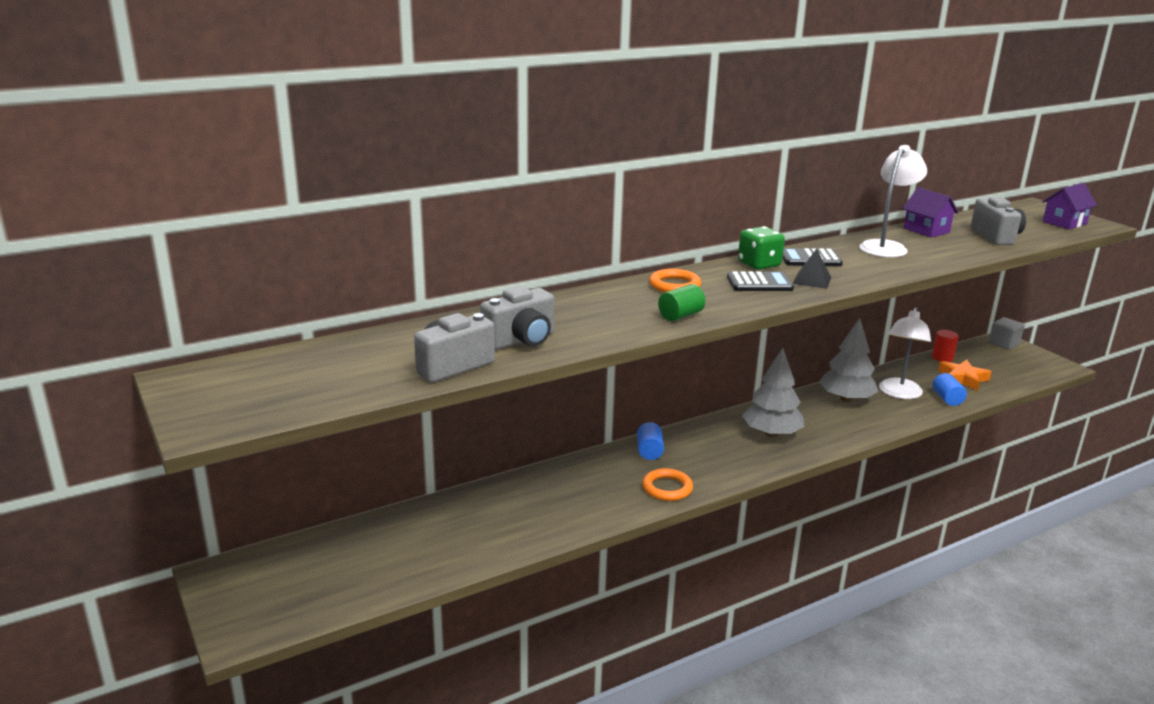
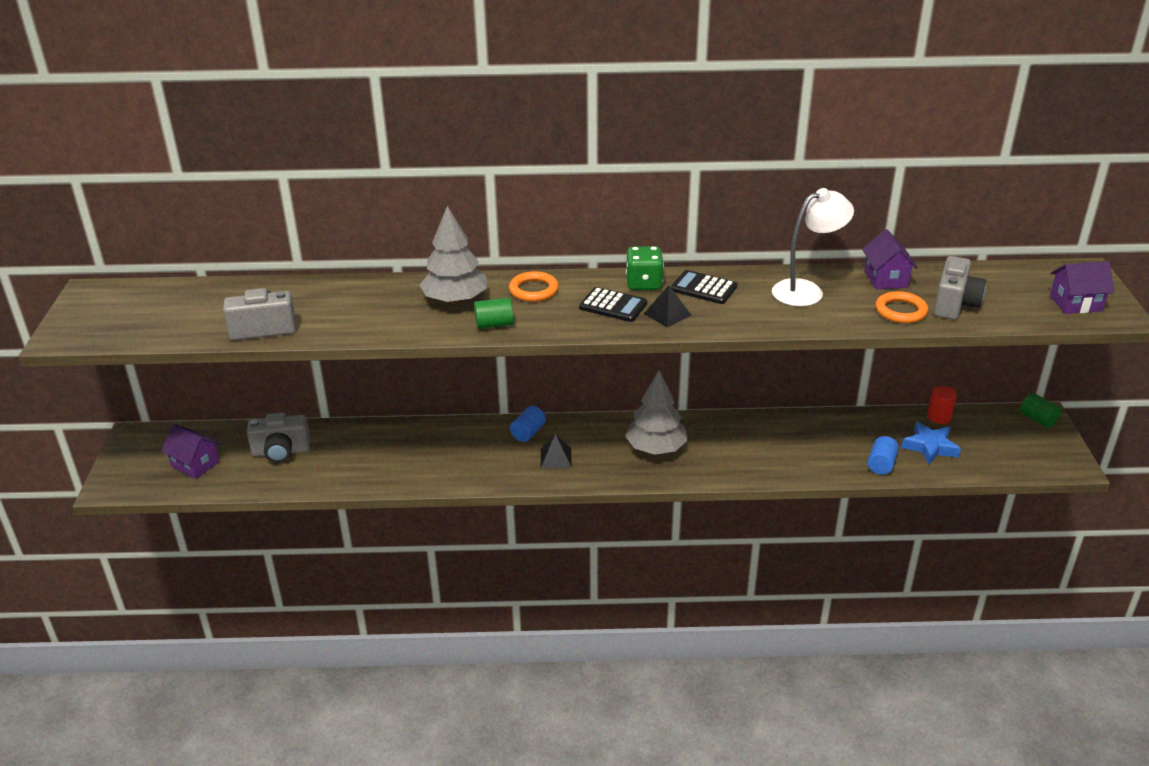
camera: 30 degrees right, 10 degrees up
(327, 579) = (195, 464): none -> purple house
(521, 340) = (340, 317): grey camera -> grey camera (281, 452)
(667, 488) = (505, 471): orange ring -> orange ring (900, 311)
(698, 464) = (555, 458): none -> black pyramid
(846, 399) = (772, 434): grey tree -> grey tree (455, 300)
(899, 393) = (836, 444): white lamp -> none
(962, 378) = (930, 447): orange star -> blue star
(1004, 344) = (1037, 419): grey cube -> green cylinder

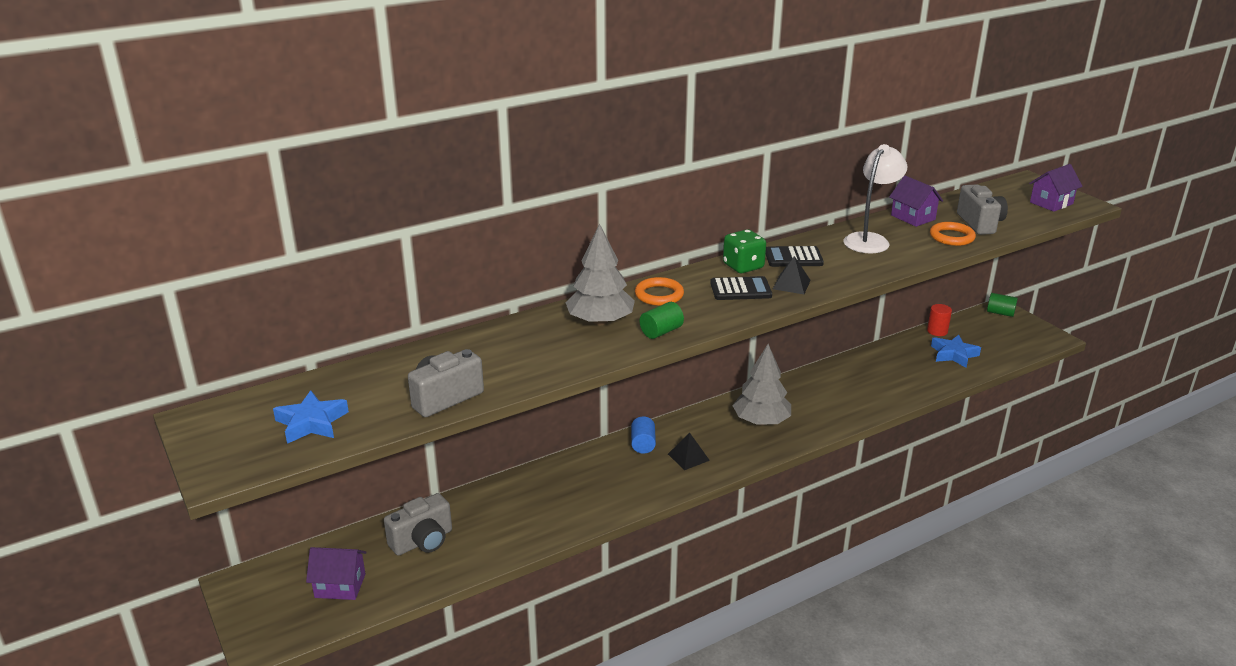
camera: 30 degrees left, 5 degrees down
(155, 319) = (311, 423): none -> blue star
(881, 464) = (935, 378): blue cylinder -> none

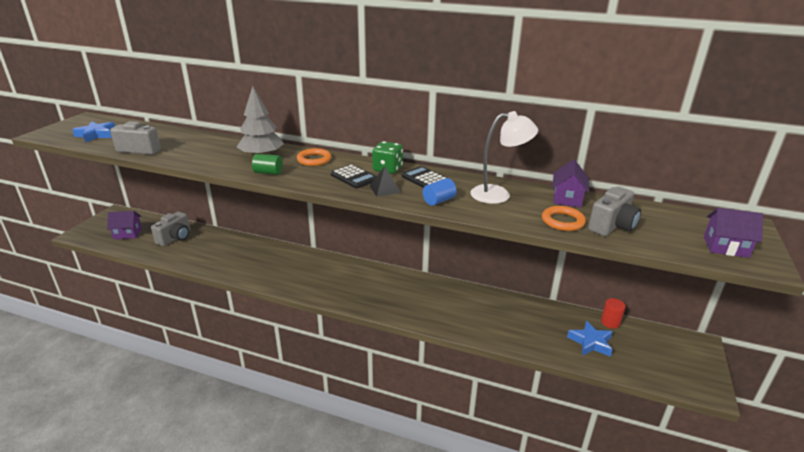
camera: 50 degrees right, 0 degrees up
(340, 586) = (128, 234): purple house -> purple house turned 60 degrees counterclockwise
(422, 541) = (175, 238): grey camera -> grey camera turned 75 degrees counterclockwise
(643, 444) = (317, 261): blue cylinder -> blue cylinder (439, 201)
(688, 457) = (321, 281): black pyramid -> none
(761, 421) = (389, 291): grey tree -> none
(1000, 313) = (694, 345): green cylinder -> none

